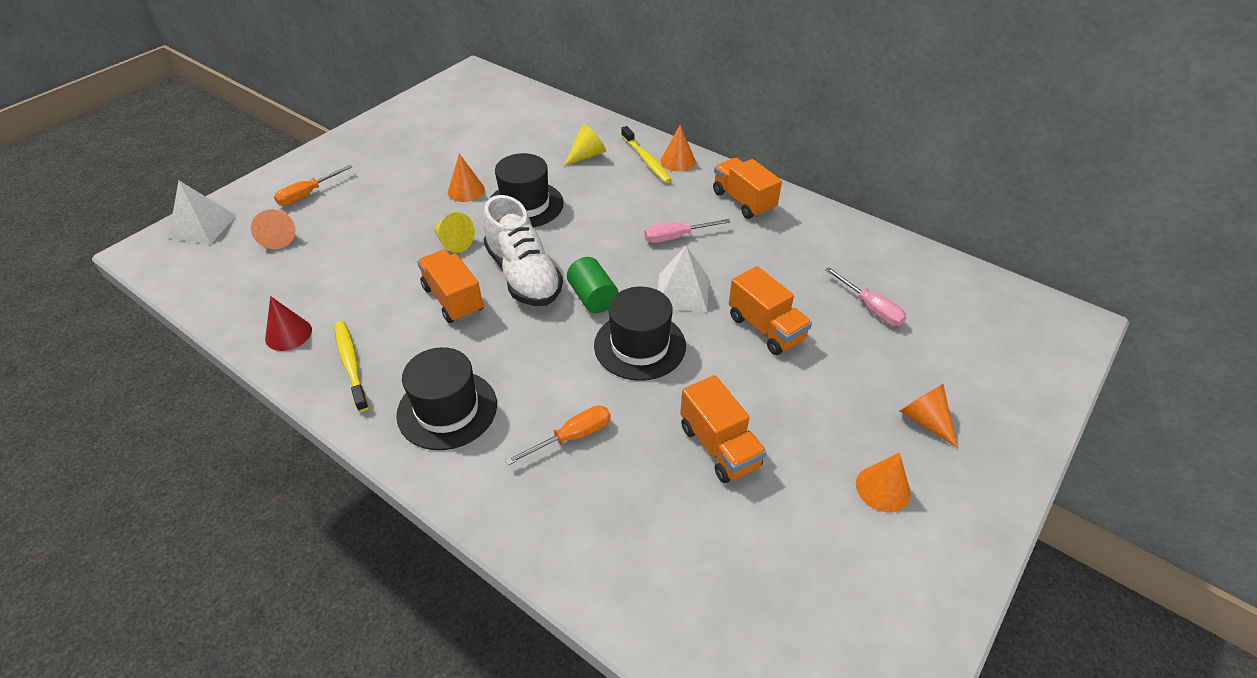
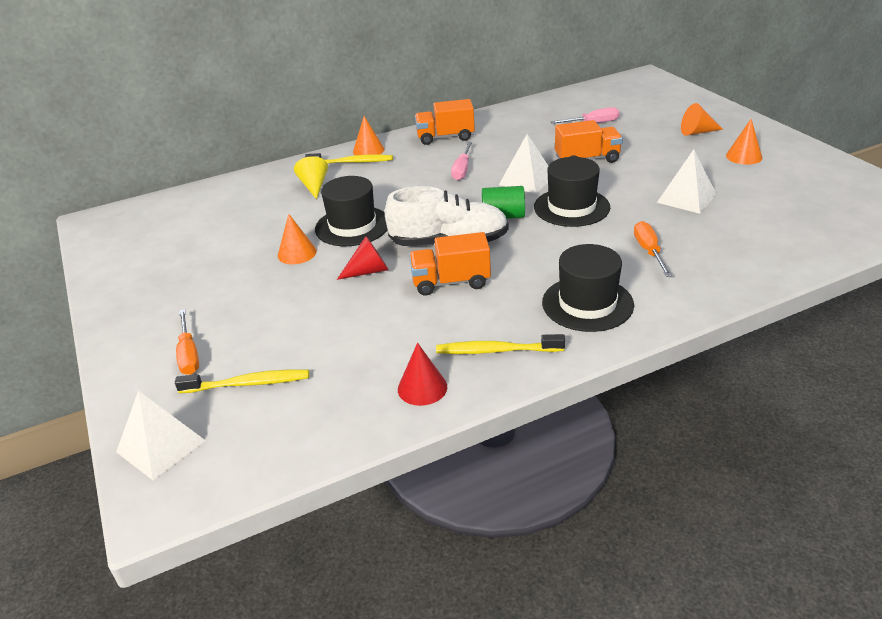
camera: 60 degrees left, 10 degrees down
(278, 237) = (248, 383): orange cone -> yellow toothbrush
(453, 242) = (369, 271): yellow cone -> red cone
(719, 446) = (686, 198): orange truck -> white pyramid

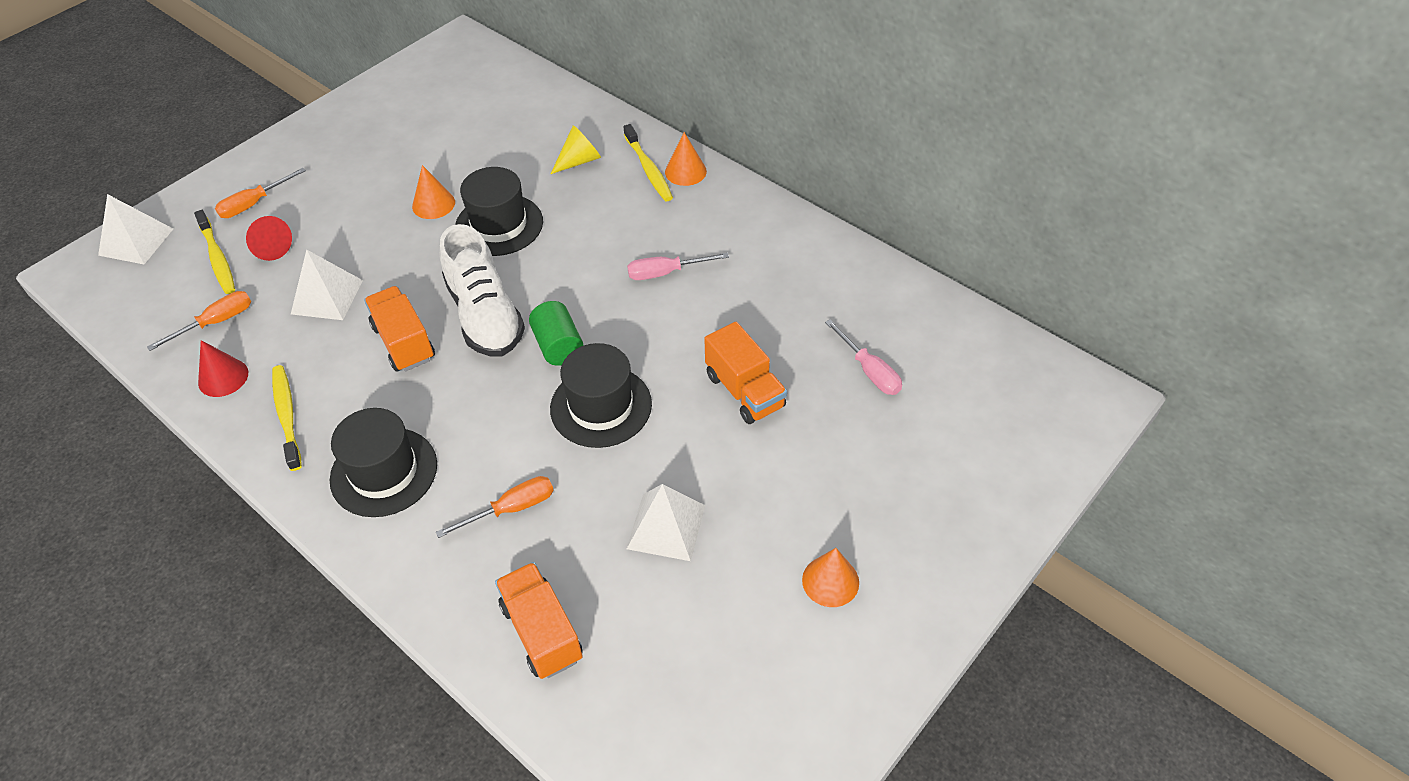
camera: 65 degrees right, 15 degrees up
(342, 389) = (216, 322): none -> orange screwdriver
(369, 271) = (411, 270): red cone -> red cone (270, 247)
(445, 137) = (752, 228): orange truck -> orange truck (542, 632)
(527, 180) = (659, 343): white pyramid -> white pyramid (327, 297)
(697, 132) = (895, 507): orange cone -> none

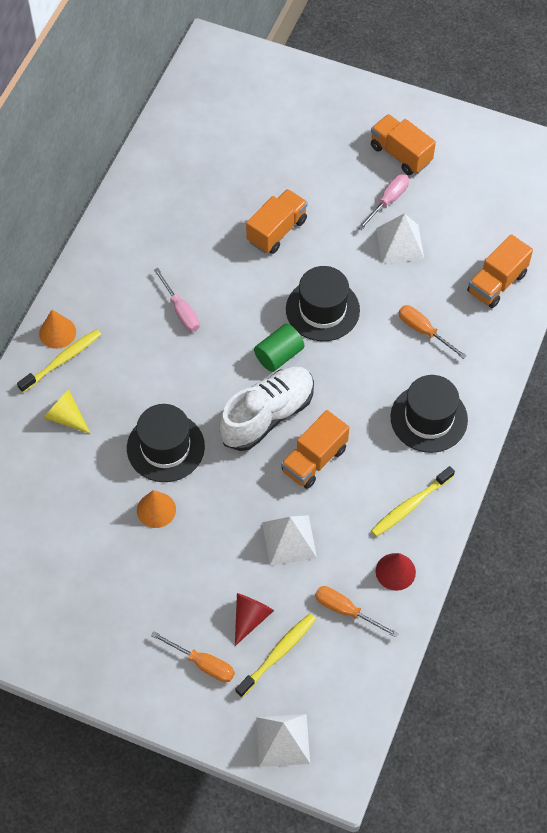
camera: 110 degrees left, 10 degrees up
(830, 581) = (400, 154): orange cone -> orange truck
(869, 371) = (232, 166): pink screwdriver -> pink screwdriver (388, 201)

